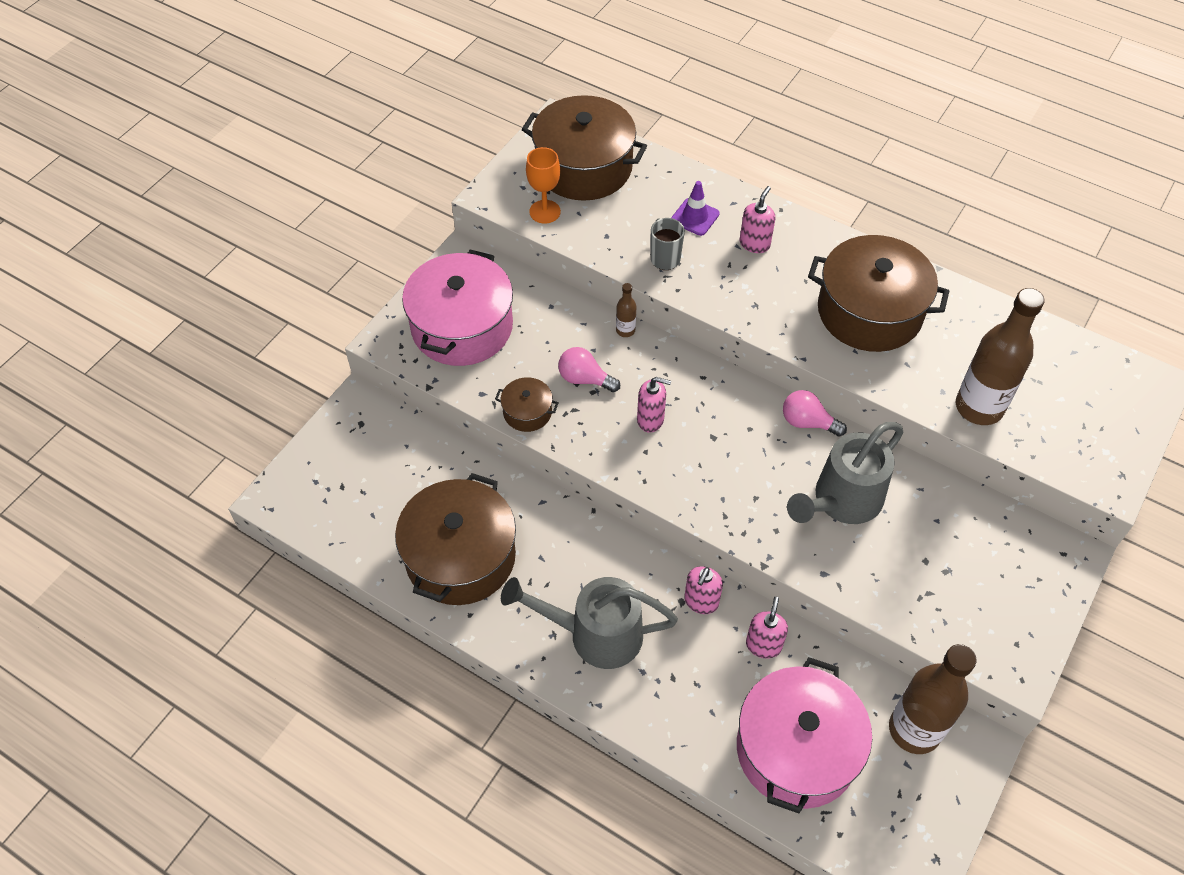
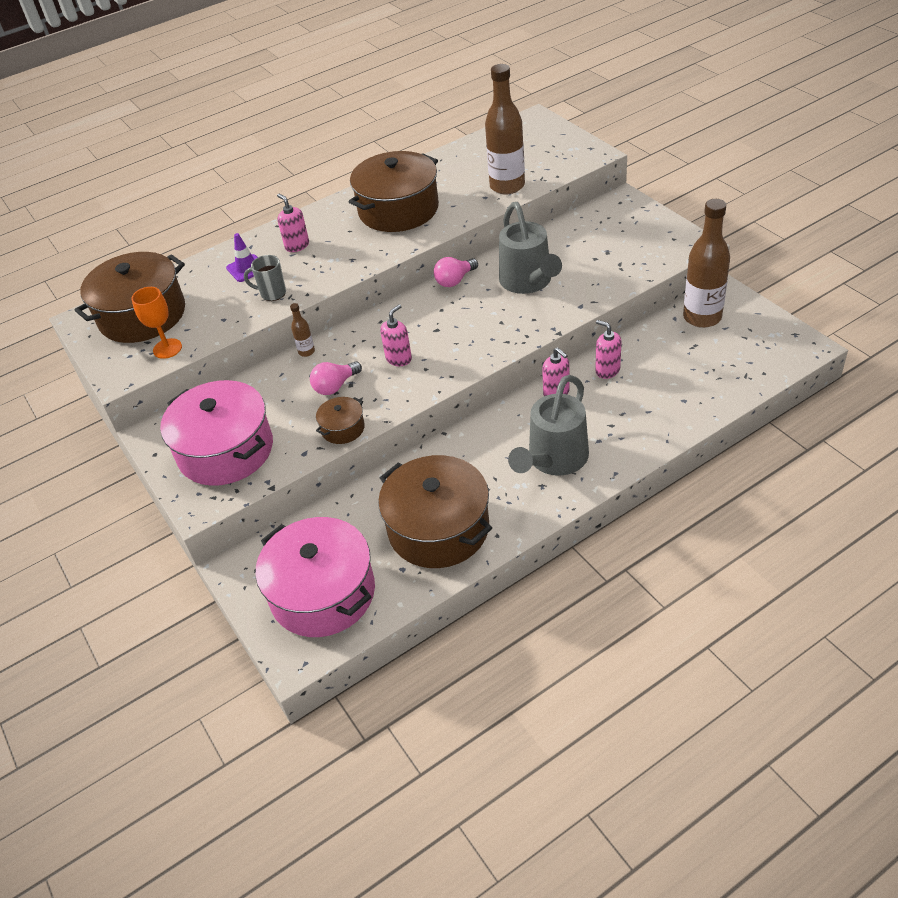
camera: 60 degrees left, 10 degrees down
(796, 749) = (694, 376): pink pot -> pink pot (323, 593)

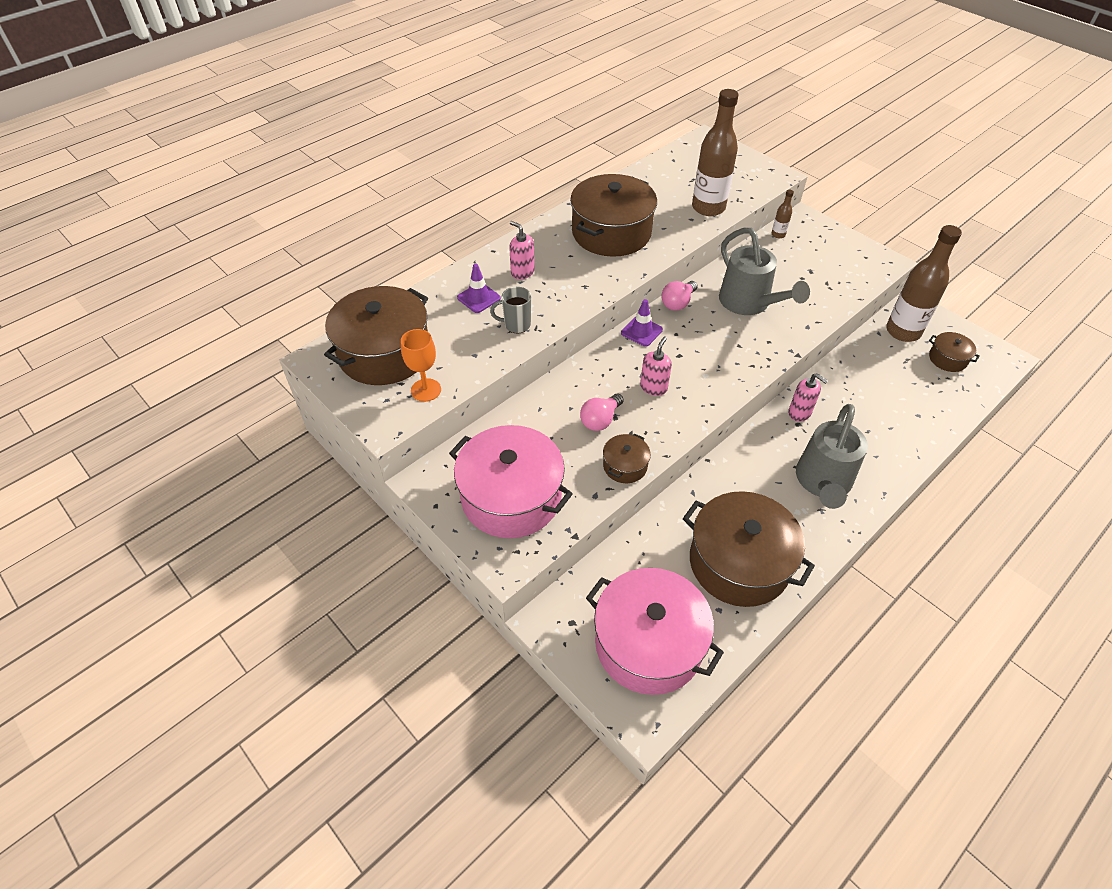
camera: 15 degrees left, 5 degrees up
(306, 352) = (557, 383): brown bottle -> brown bottle (778, 234)
(407, 306) = (641, 331): none -> purple traffic cone
(607, 370) = (838, 387): pink soap dispenser -> none
(741, 346) = (947, 359): none -> brown pot

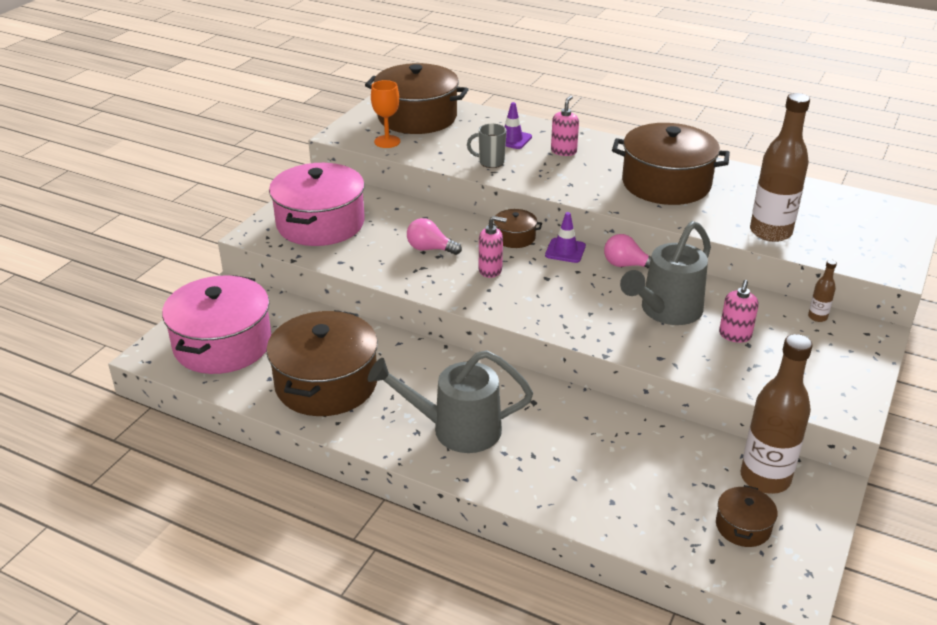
camera: 70 degrees right, 15 degrees down
(516, 325) = (490, 162): grey mug -> grey mug turned 60 degrees counterclockwise
(625, 466) = (381, 271): brown pot -> brown pot (514, 237)
(799, 413) = (551, 401): pink soap dispenser -> pink soap dispenser (735, 335)

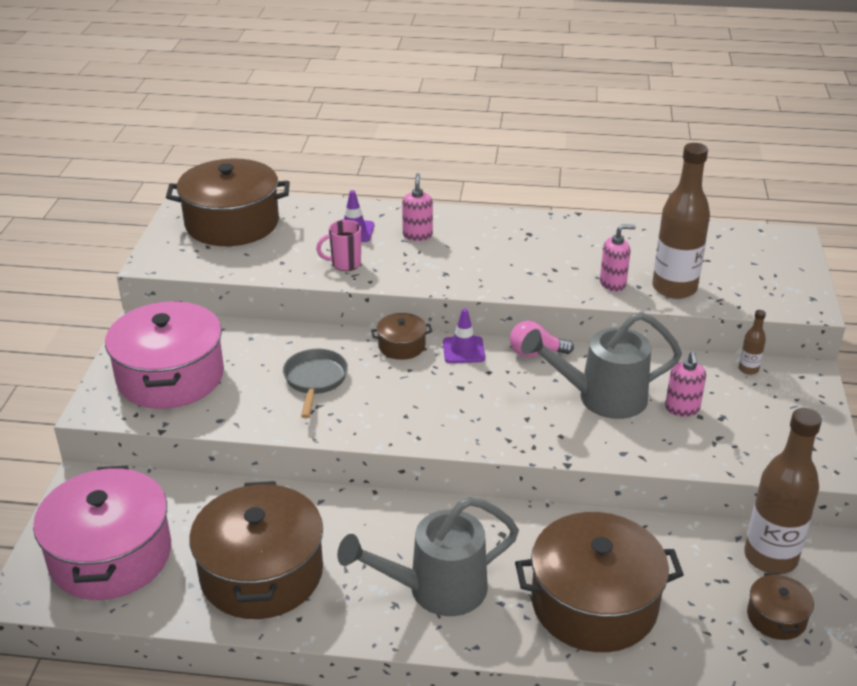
camera: 20 degrees left, 0 degrees up
(387, 141) = (213, 260): orange goblet -> none
(430, 249) = (315, 380): pink light bulb -> grey pan
(490, 162) = (345, 264): grey mug -> pink mug
(490, 270) = (395, 392): pink soap dispenser -> pink soap dispenser (613, 284)
(666, 183) = (543, 253): brown pot -> brown pot (594, 603)
(666, 311) = (601, 398): grey watering can -> grey watering can turned 60 degrees clockwise

